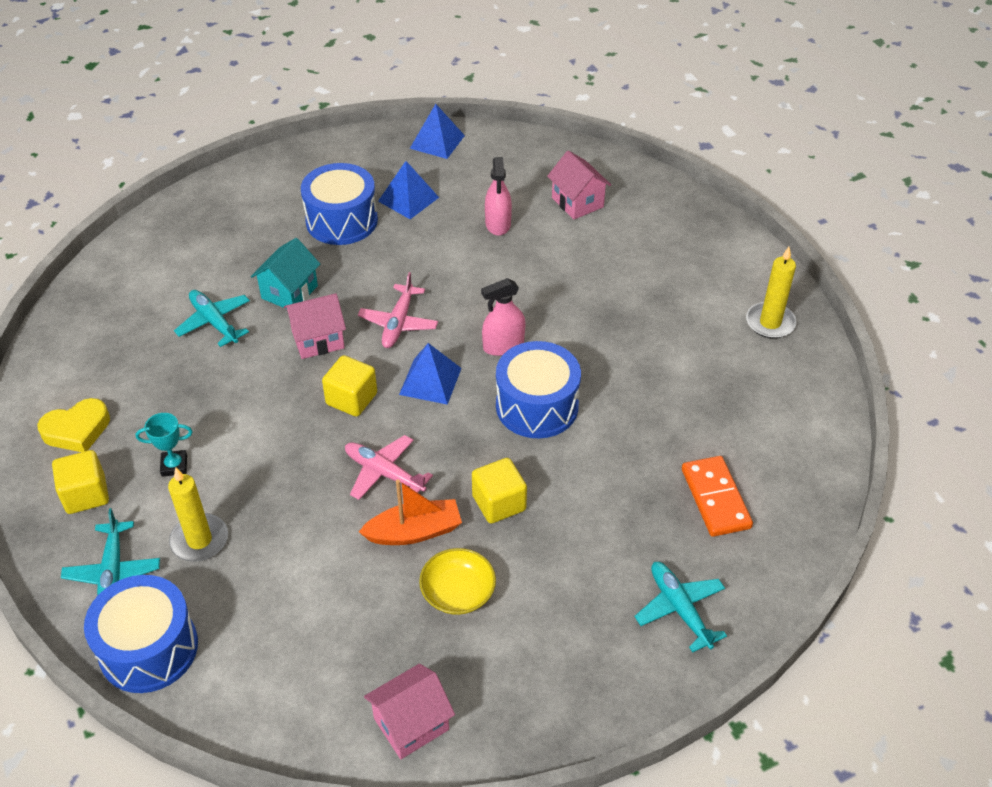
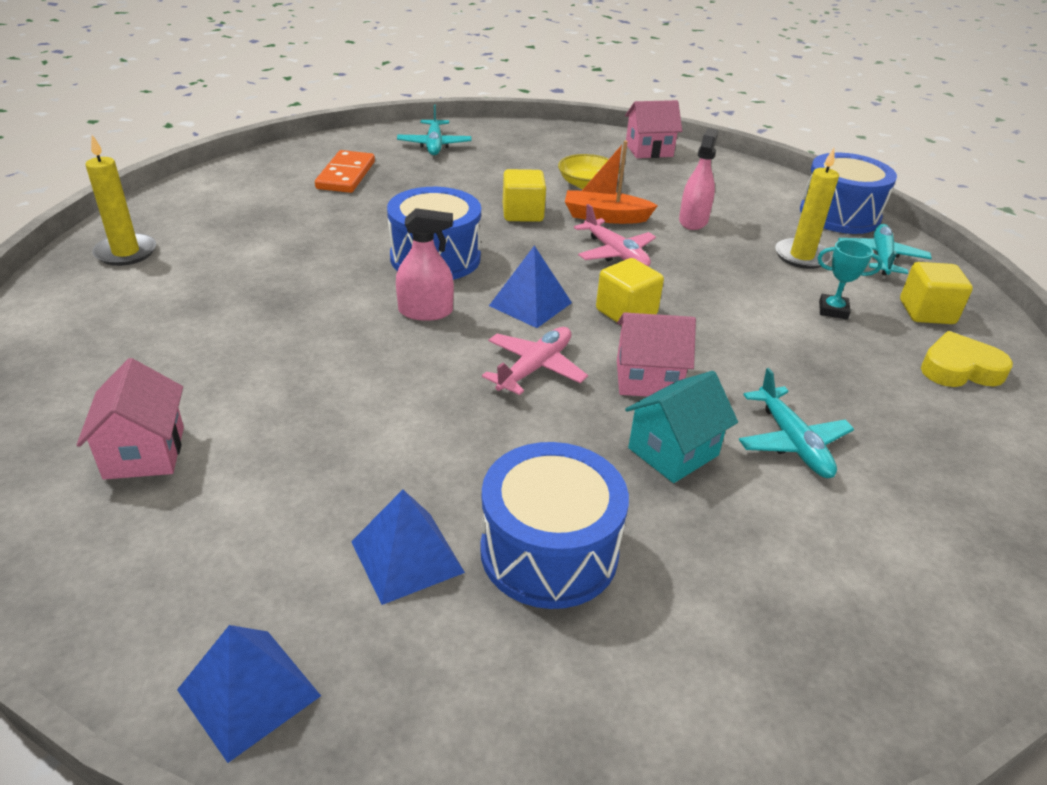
camera: 160 degrees left, 10 degrees down
(498, 224) = (298, 458): pink spray bottle -> pink spray bottle (693, 221)

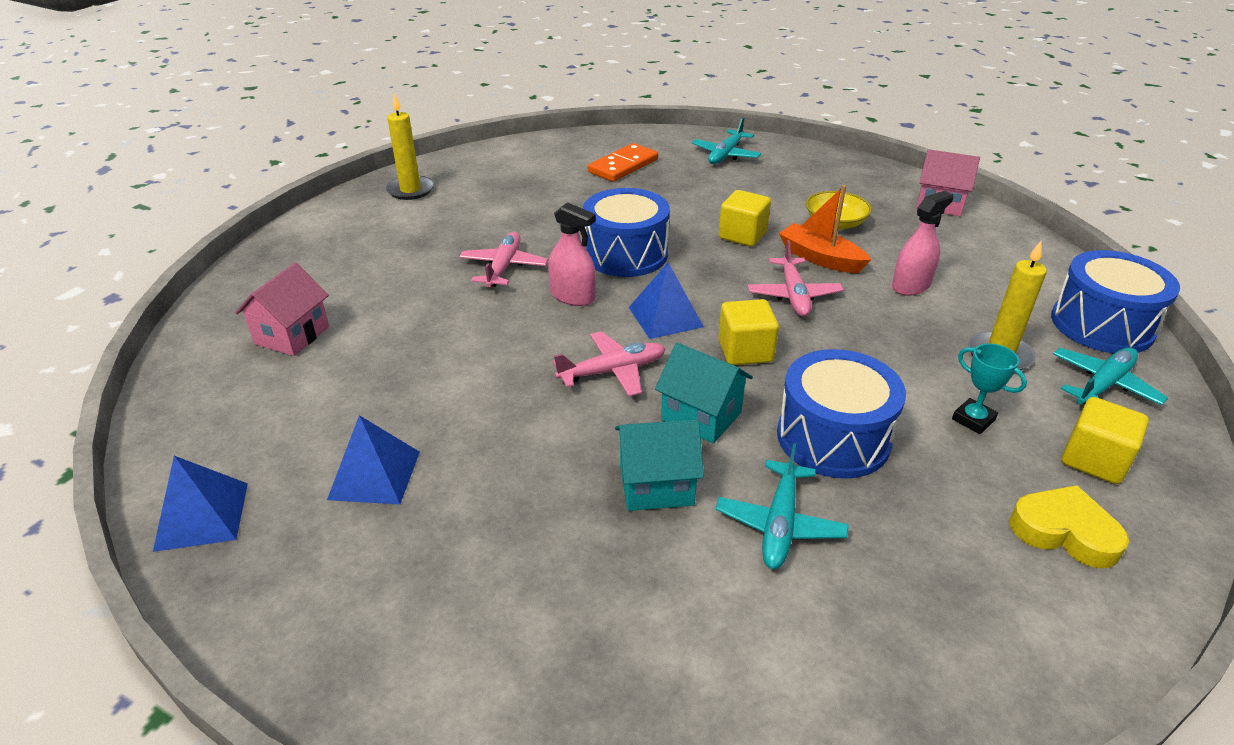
camera: 35 degrees right, 0 degrees up
(324, 304) = (503, 267): none -> pink plane
(549, 551) = (473, 517): blue drum -> blue drum (833, 438)
(648, 379) = (701, 416): pink house -> turquoise house

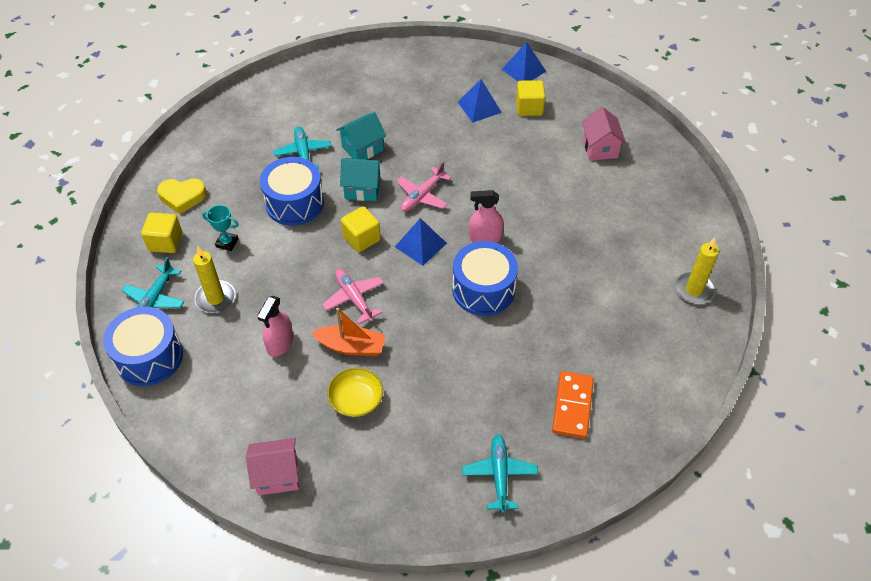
camera: 150 degrees right, 15 degrees up
(503, 267) = (547, 242): pink plane -> none
(742, 235) = (418, 349): yellow cube -> yellow cube (529, 108)

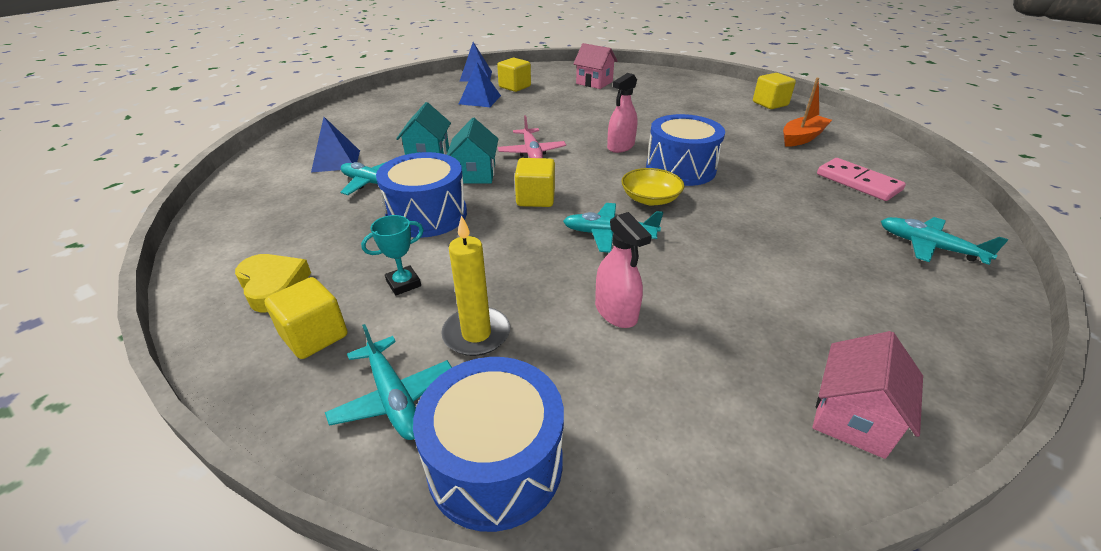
camera: 50 degrees left, 15 degrees down
(182, 197) = (273, 286): yellow heart -> yellow heart turned 75 degrees counterclockwise
(351, 346) = (676, 263): orange boat -> orange boat (802, 138)
(354, 298) = (609, 234): pink plane -> turquoise plane
(356, 399) = (760, 292): yellow bowl -> yellow bowl (650, 199)
(362, 189) = (475, 174): turquoise house -> turquoise house turned 45 degrees counterclockwise
(420, 245) = (588, 174): blue pyramid -> blue pyramid (336, 161)
(572, 406) = (858, 182): orange domino -> pink domino
(693, 290) = (770, 104): yellow candle -> yellow cube

